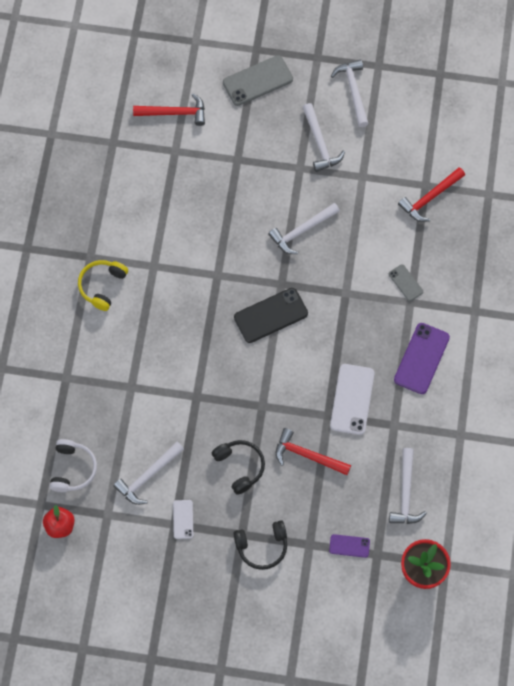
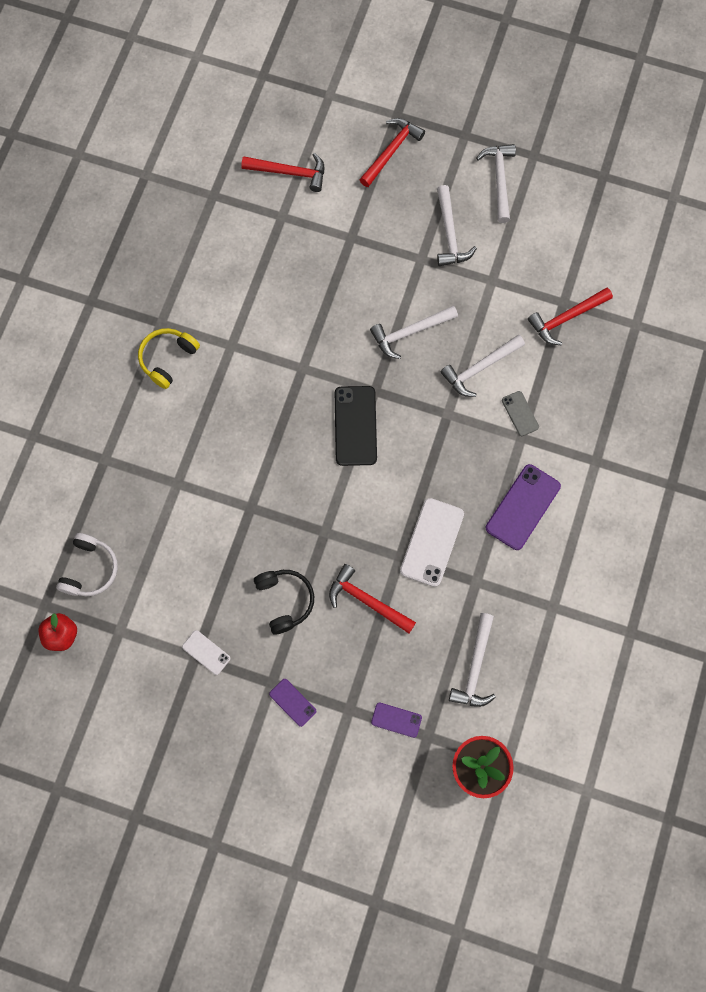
camera: 10 degrees right, 5 degrees up
(148, 476) = (175, 593): white hammer -> white hammer (479, 368)
(183, 519) = (206, 652): white phone -> white phone turned 60 degrees counterclockwise
(258, 81) = (391, 151): grey phone -> red hammer
(262, 546) = (292, 702): black headphones -> purple phone
(270, 315) = (355, 426): black phone -> black phone turned 75 degrees counterclockwise

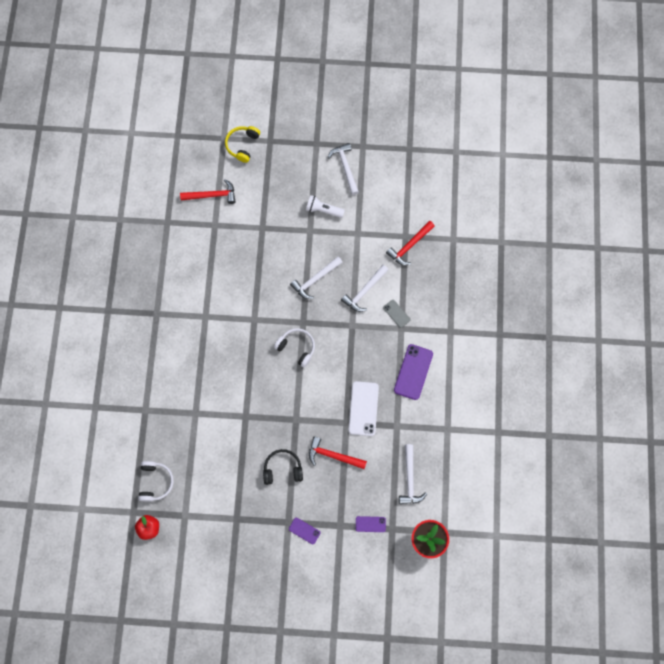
camera: 15 degrees left, 0 degrees up
(167, 359) = (167, 335): yellow headphones -> yellow headphones (242, 145)
(206, 652) = (242, 514): white phone -> none
(285, 600) = (282, 469): black headphones -> black headphones turned 60 degrees counterclockwise
(355, 426) = (297, 348): black phone -> white headphones
(391, 151) = (273, 165): red hammer -> none
(449, 234) = (323, 210): white hammer -> white flashlight

